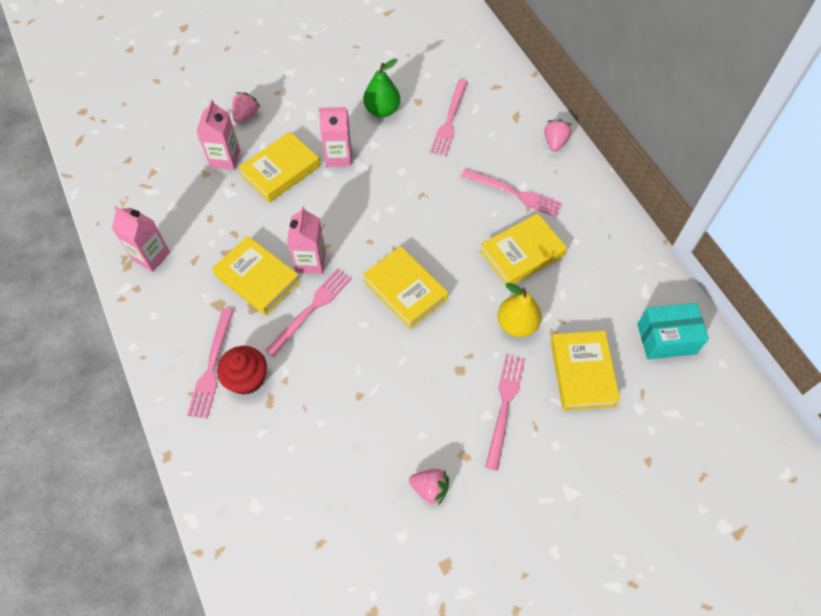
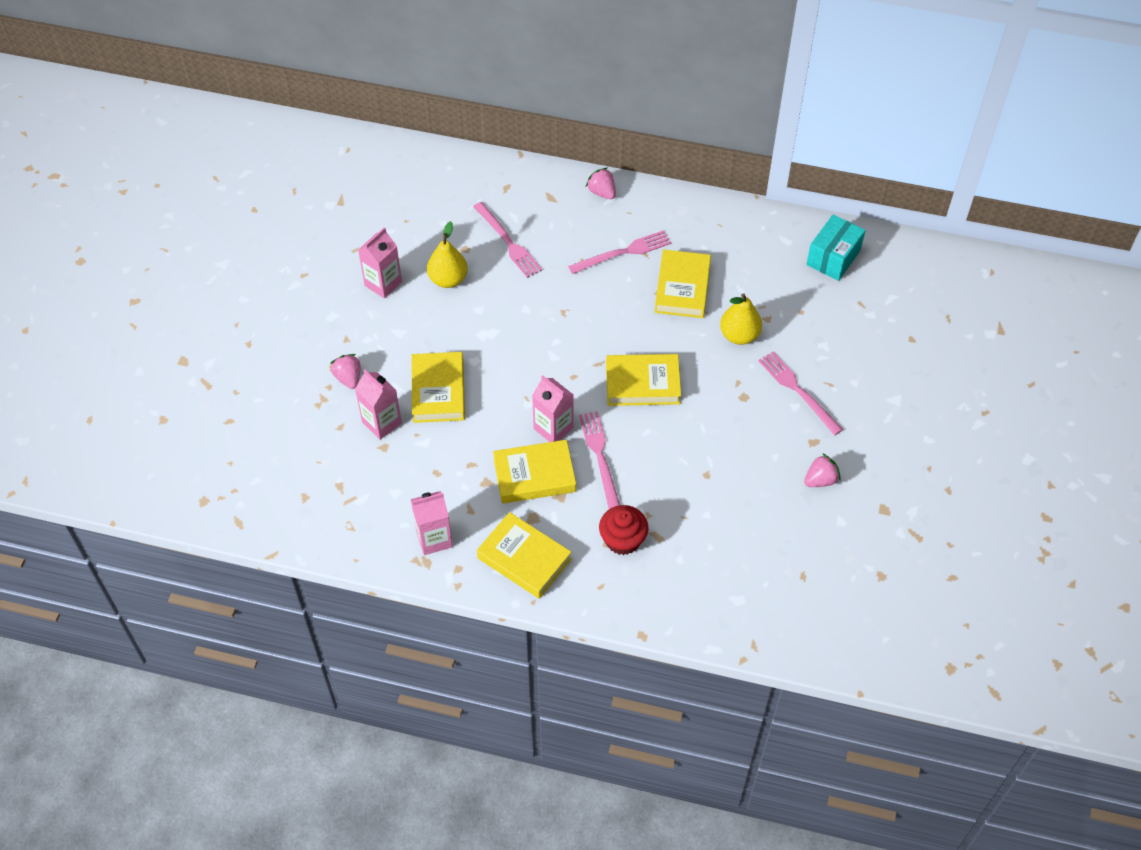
camera: 50 degrees left, 5 degrees down
(212, 366) = (589, 557): pink fork -> none
(338, 156) = (466, 341): pink carton -> pink carton (383, 284)
(382, 110) = (448, 279): green pear -> yellow pear
(582, 373) = (814, 326): yellow book -> yellow book (524, 559)

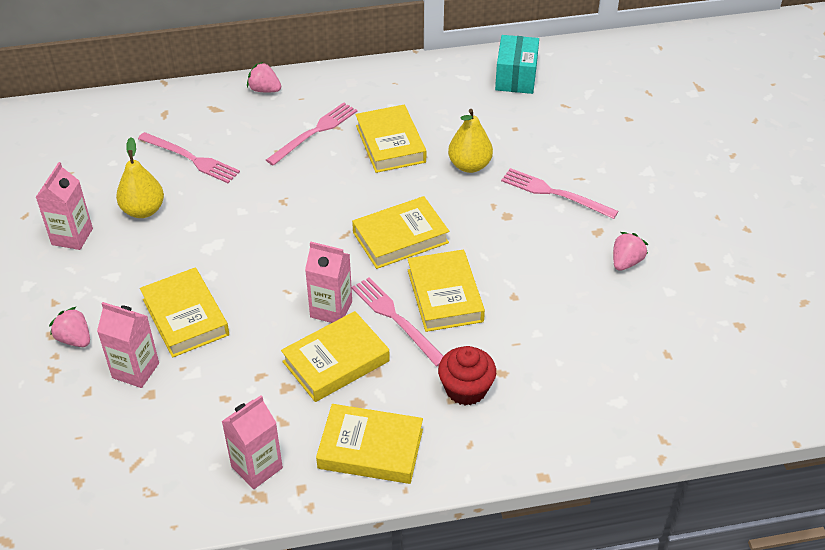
camera: 25 degrees left, 10 degrees down
(650, 451) = (445, 295): none -> yellow book

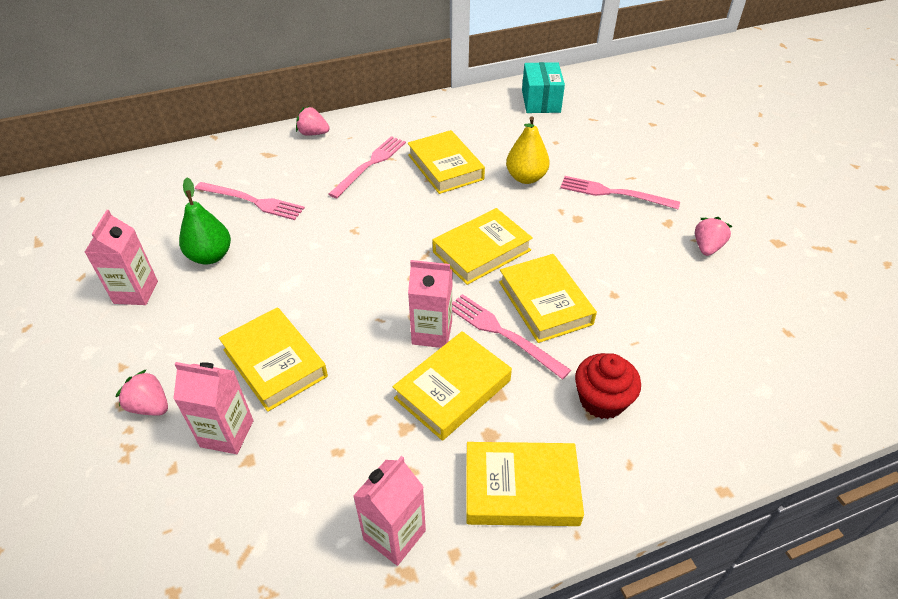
camera: 10 degrees left, 0 degrees up
(143, 210) = (210, 256): yellow pear -> green pear

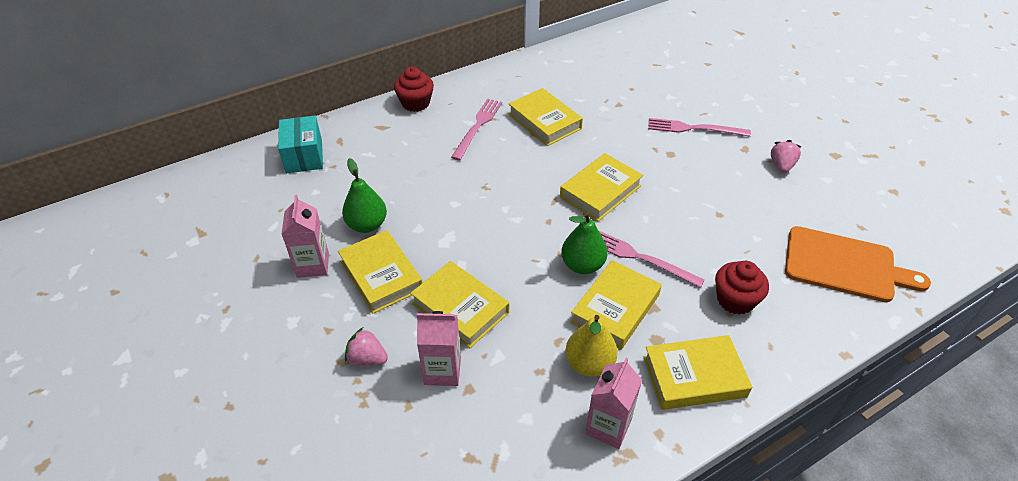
camera: 10 degrees left, 0 degrees up
(252, 201) = (385, 171): pink fork -> none
(313, 133) = (415, 103): pink strawberry -> red cupcake
(432, 333) = (582, 265): pink carton -> green pear
(526, 178) = (616, 123): yellow pear -> yellow pear (589, 364)
(541, 101) = (607, 52): turquoise box -> turquoise box (304, 156)
(545, 303) = (666, 228): yellow book -> yellow book (381, 275)
(753, 377) = (844, 265): none -> orange cutting board

